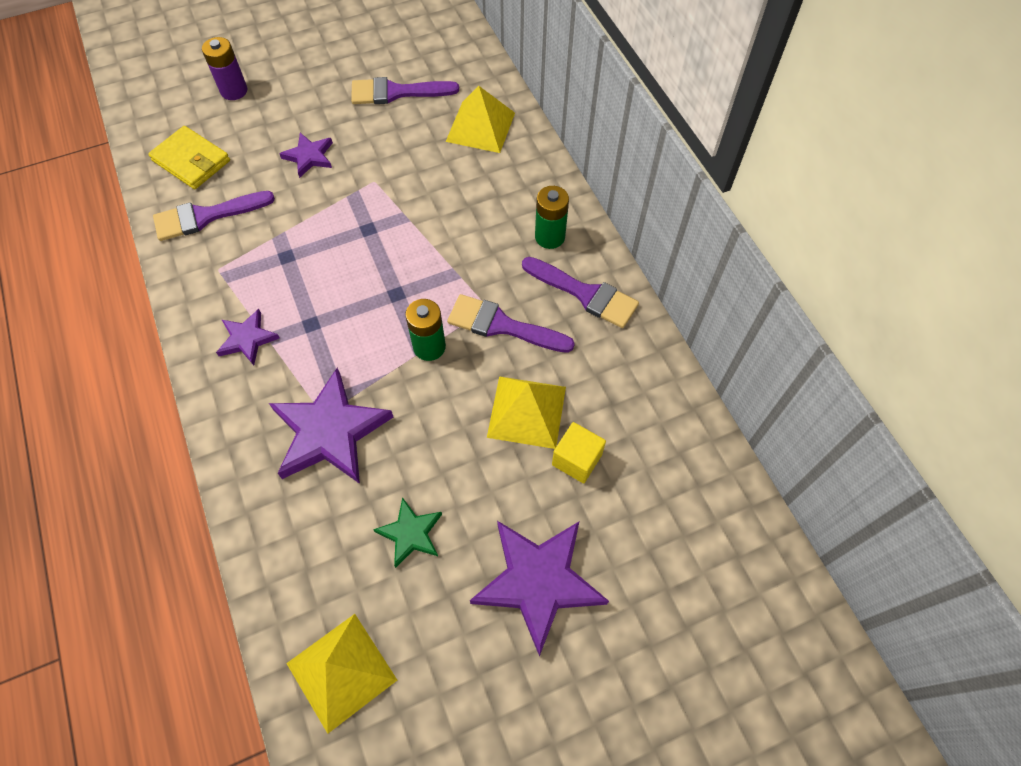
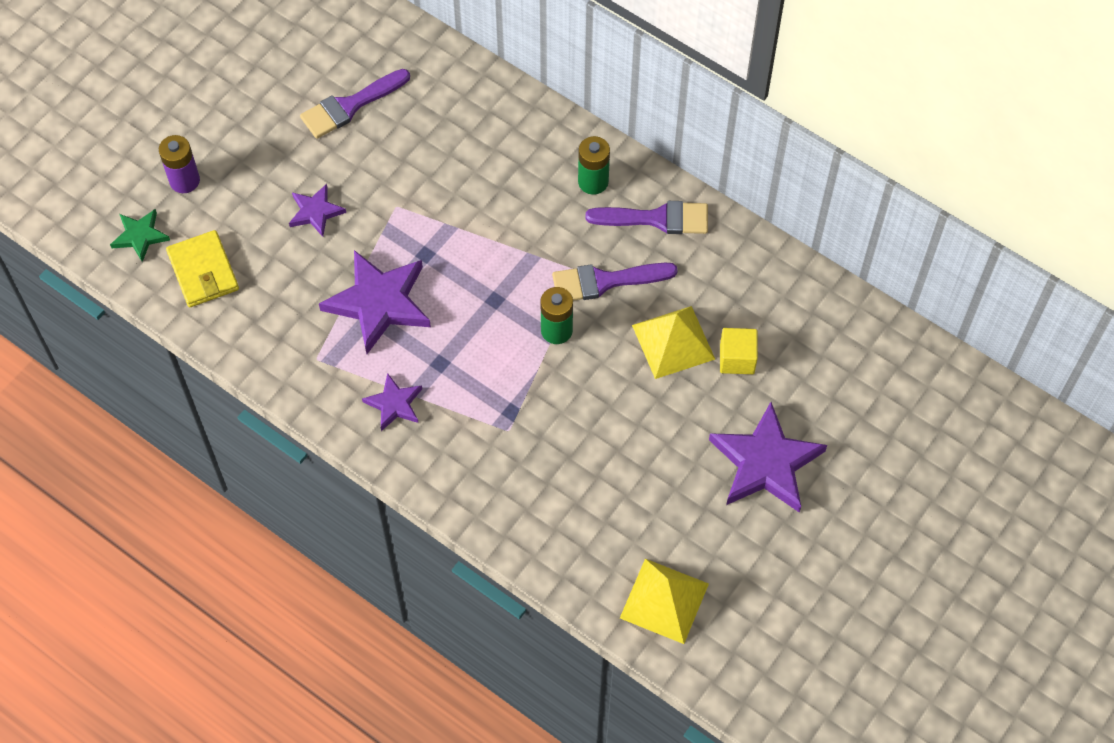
camera: 30 degrees left, 0 degrees up
(191, 161) = (203, 271): yellow wallet -> yellow wallet turned 60 degrees clockwise
(206, 216) = (264, 317): purple brush -> none
(330, 432) = (525, 441): purple star -> purple star (379, 303)
(410, 533) = (646, 481): green star -> green star (140, 236)
(480, 127) = (457, 104): yellow pyramid -> none

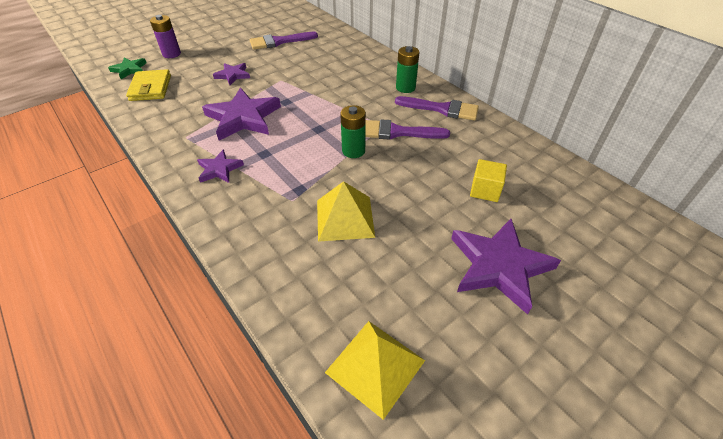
camera: 15 degrees right, 15 degrees down
(673, 342) = (437, 172): yellow pyramid -> yellow pyramid (345, 218)

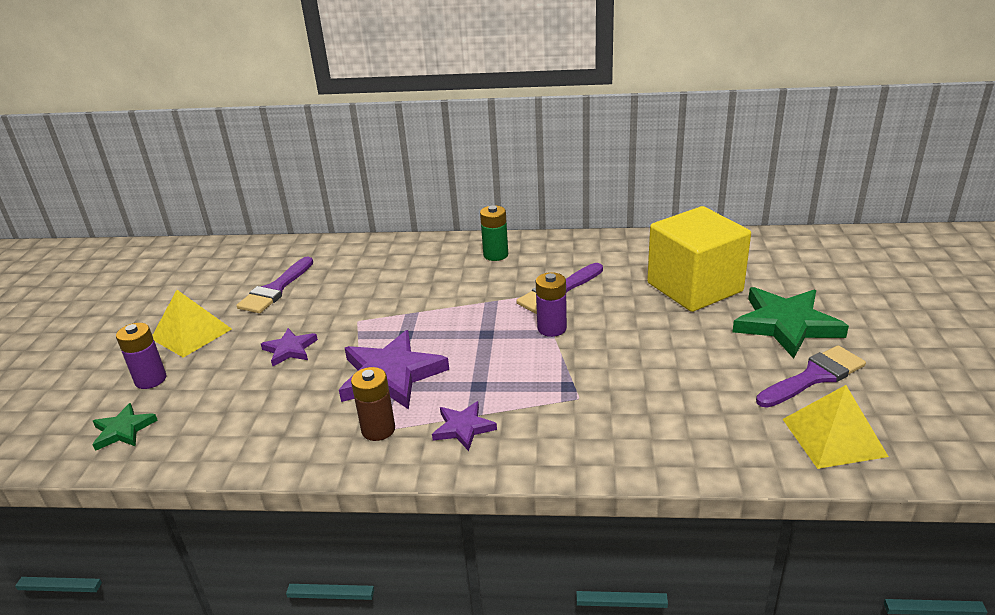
camera: 45 degrees left, 15 degrees down
(151, 88) = (206, 425): yellow wallet -> none
(192, 140) = (378, 429): none -> brown battery
(345, 218) = (643, 376): yellow pyramid -> yellow pyramid (191, 333)
(353, 151) = (552, 328): green battery -> purple battery
(442, 109) = (558, 253): purple brush -> purple brush (814, 377)
(485, 190) = (694, 287): yellow cube -> yellow cube, size x2.31
(499, 266) = (786, 325): purple star -> green star

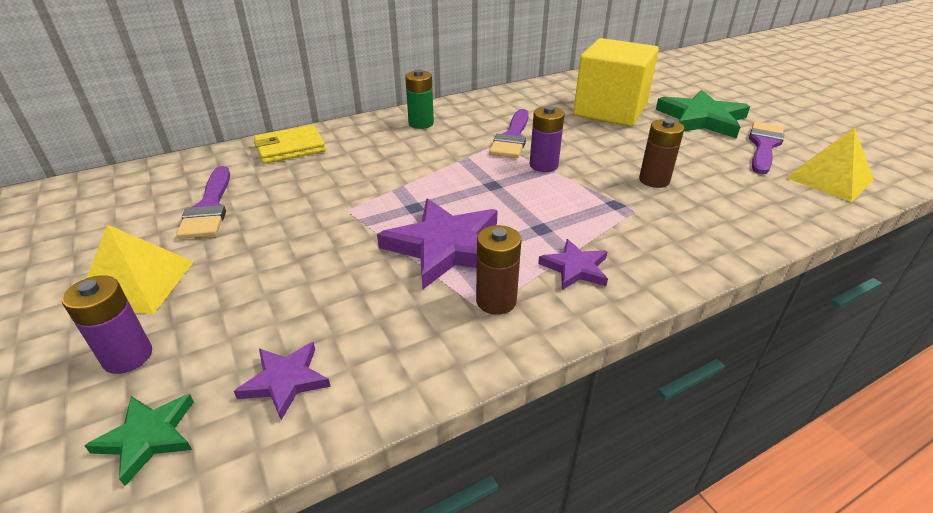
camera: 35 degrees left, 5 degrees up
(290, 349) = (298, 259): purple star -> purple star (285, 381)
(372, 252) = (290, 148): none -> yellow wallet
(635, 375) = (654, 180): none -> brown battery

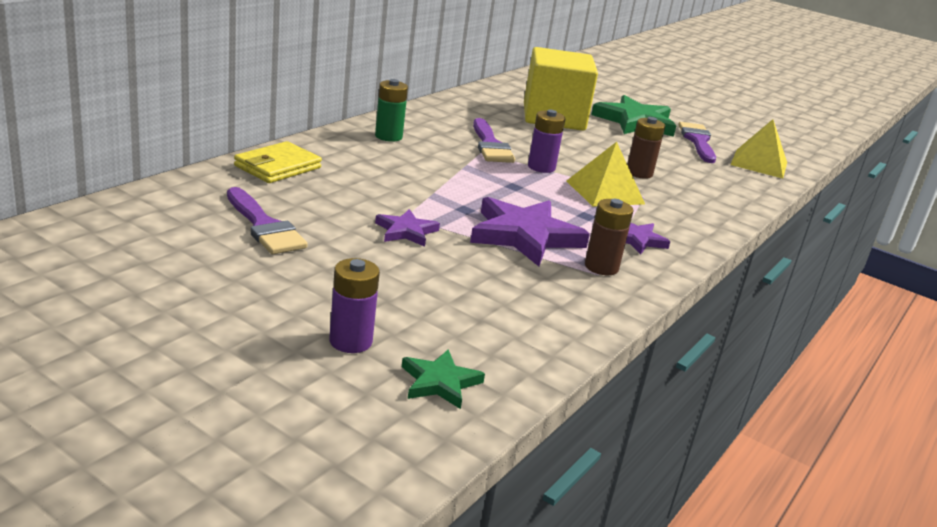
camera: 30 degrees left, 10 degrees down
(137, 284) = (281, 293): yellow pyramid -> yellow pyramid (605, 192)
(285, 381) = (502, 335): purple star -> purple star (406, 231)

